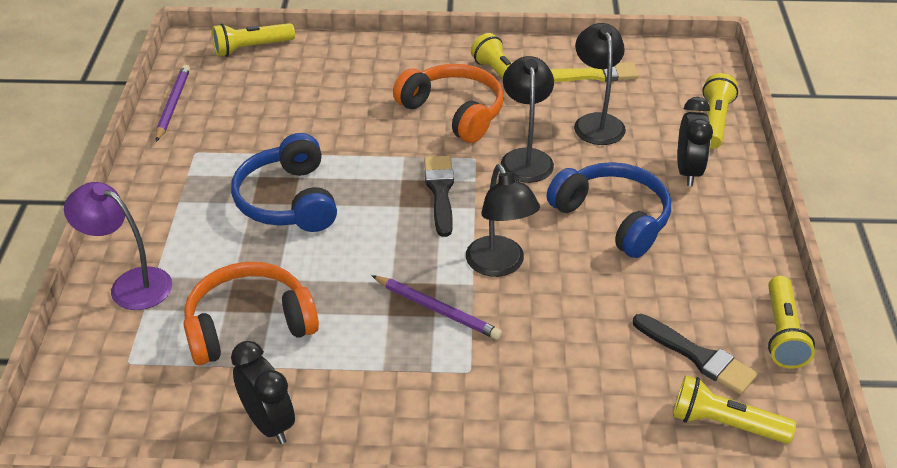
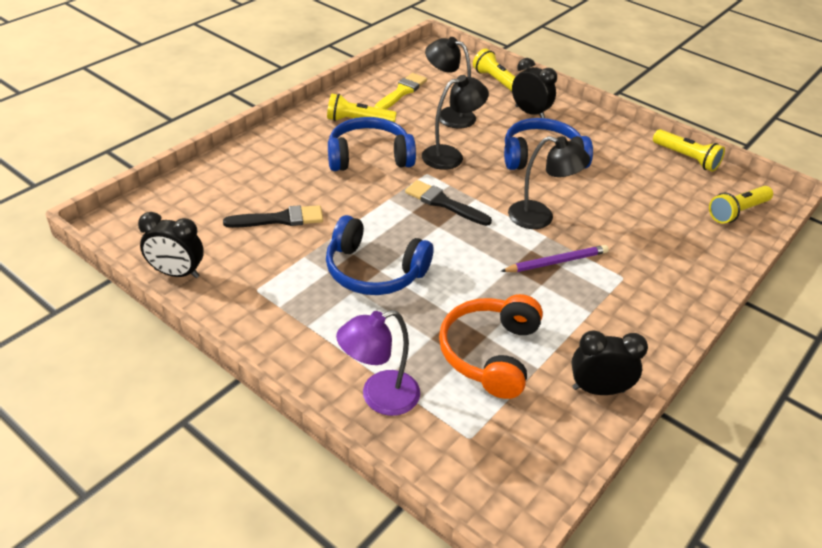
camera: 55 degrees left, 0 degrees up
(173, 105) = (177, 273): purple pencil -> black clock
(251, 48) = (162, 201): yellow flashlight -> none
(454, 112) = (369, 157): orange headphones -> blue headphones
(526, 158) = (450, 156): black lamp -> black lamp turned 120 degrees clockwise
(698, 356) = (681, 192): black brush -> black brush (280, 219)

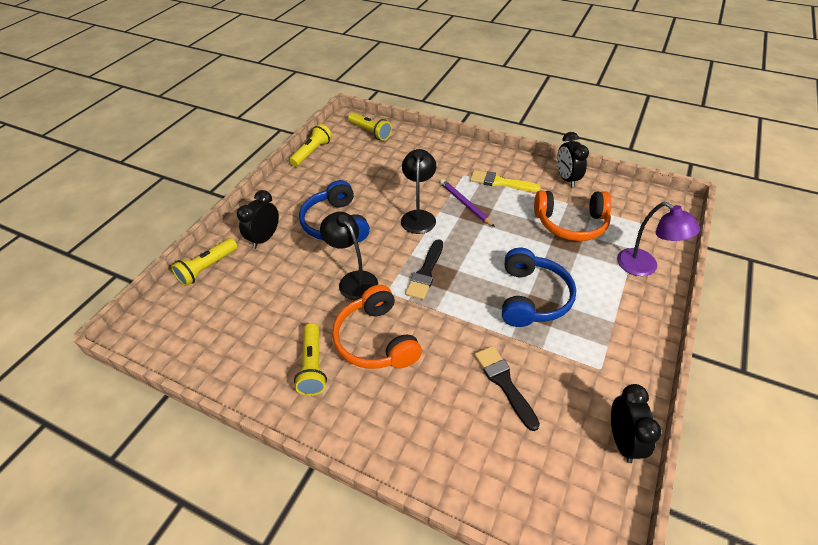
camera: 100 degrees left, 5 degrees up
(369, 157) = (376, 340): blue headphones -> orange headphones
(401, 92) = (241, 342): yellow brush -> yellow brush (500, 182)
(448, 115) = (282, 294): black lamp -> none

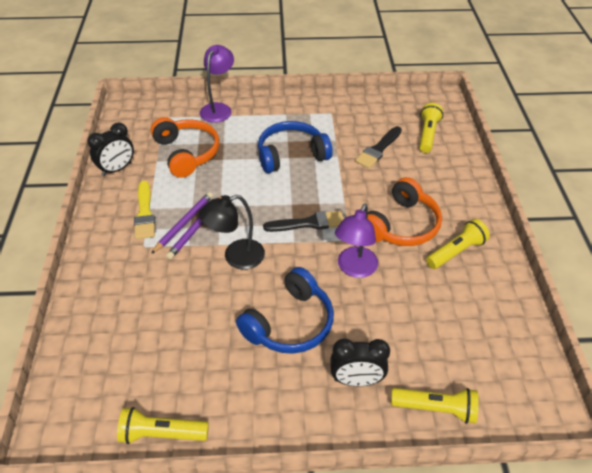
camera: 120 degrees left, 0 degrees up
(353, 280) = (354, 269): black lamp -> purple lamp
(370, 132) = (80, 383): yellow flashlight -> yellow flashlight (427, 134)
(475, 199) = (184, 223): none -> purple pencil
(622, 440) = (375, 98): black clock -> none

